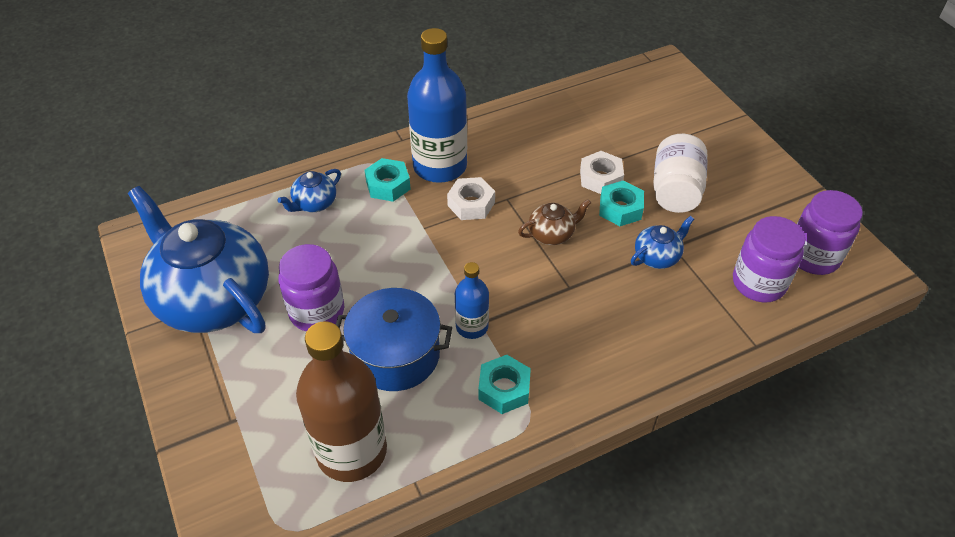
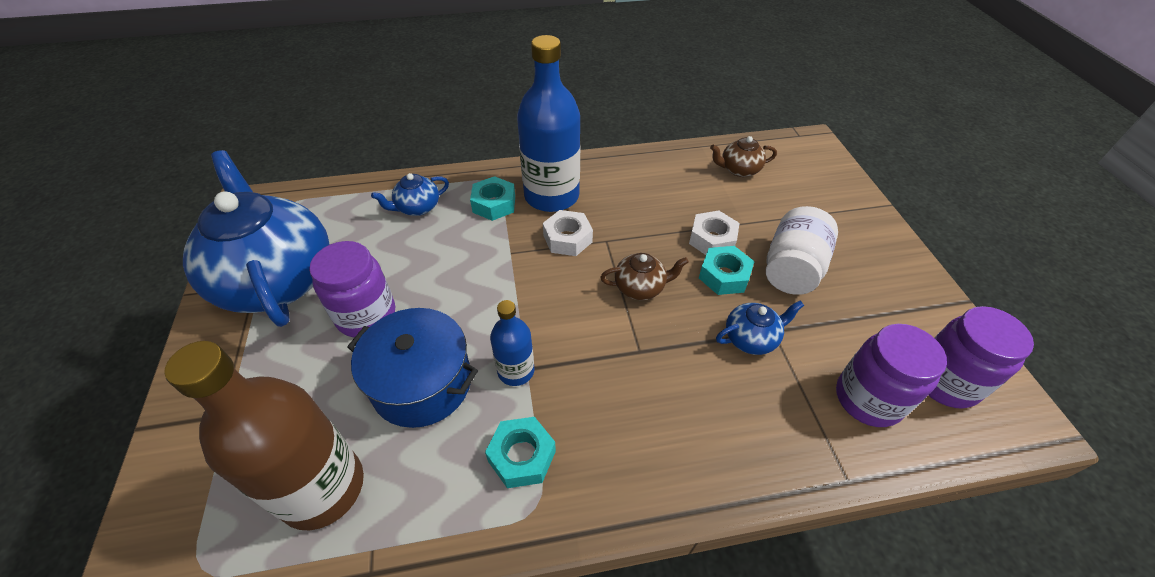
camera: 15 degrees right, 0 degrees up
(605, 106) = (739, 169): none -> brown teapot

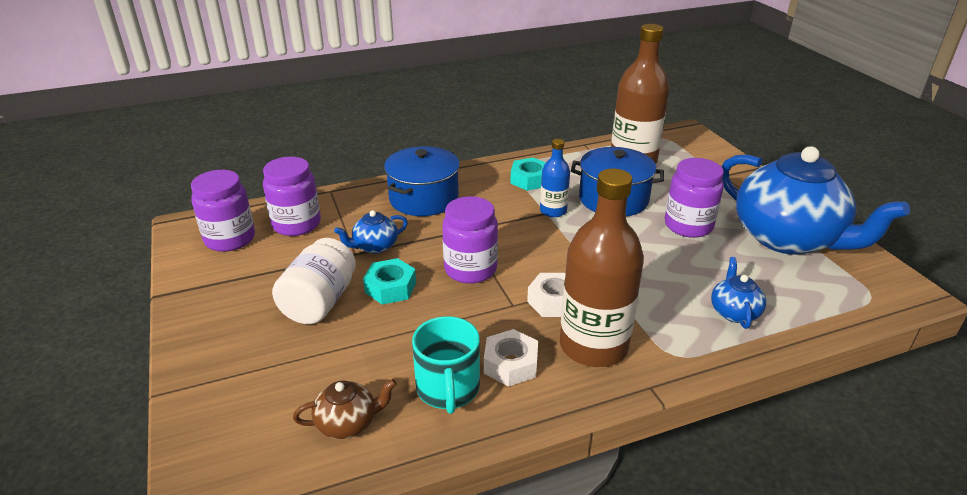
camera: 170 degrees right, 15 degrees down
(417, 207) = (734, 312): blue teapot -> blue teapot turned 45 degrees counterclockwise
(494, 204) = (654, 327): turquoise nut -> none
(551, 196) = (593, 346): blue bottle -> brown bottle
(640, 287) = (470, 269): brown teapot -> purple jar
(670, 181) = (448, 388): none -> turquoise mug
(694, 431) = (424, 198): none -> blue pot
(712, 239) = (398, 320): white nut -> white nut (510, 364)

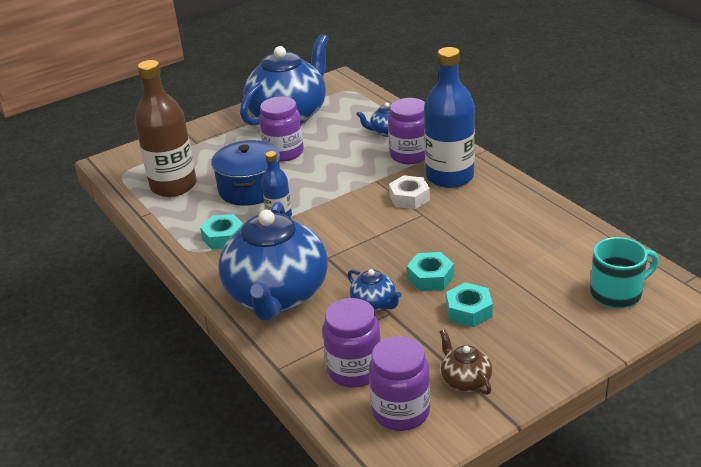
camera: 100 degrees left, 0 degrees up
(320, 302) = (469, 311): white jar -> turquoise nut
(348, 423) = (581, 256): brown teapot -> brown teapot (465, 380)
(424, 198) = (277, 295): blue pot -> blue teapot
(448, 388) = (524, 224): turquoise mug -> turquoise mug (617, 293)
(470, 269) = (386, 242): purple jar -> purple jar (410, 155)
(510, 364) = (486, 204): white nut -> none
(593, 346) = (449, 177): brown bottle -> blue bottle

